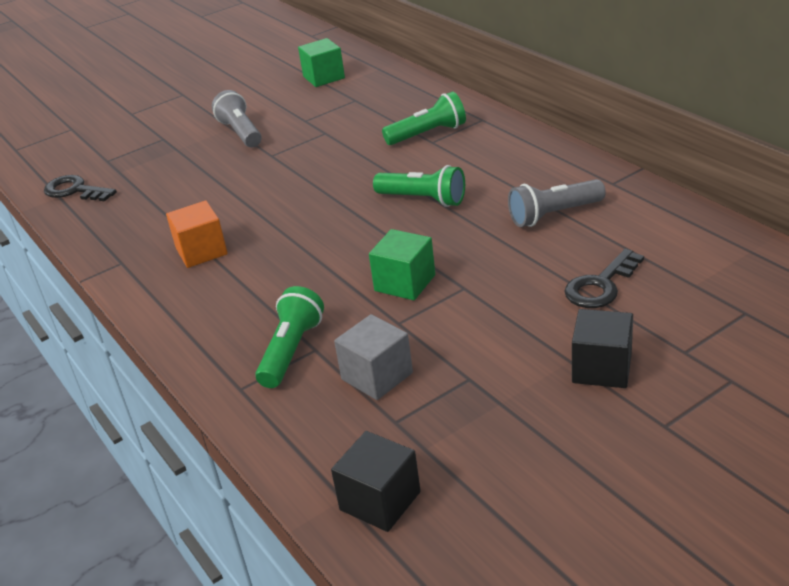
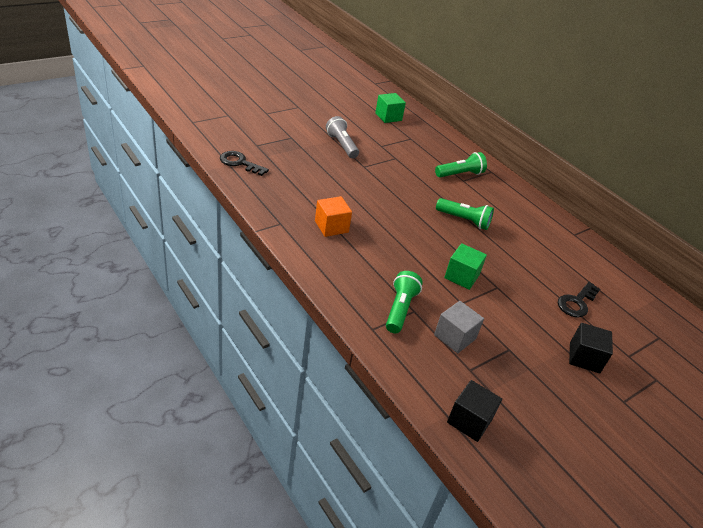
camera: 10 degrees left, 5 degrees up
(553, 215) = (543, 248): grey flashlight -> none

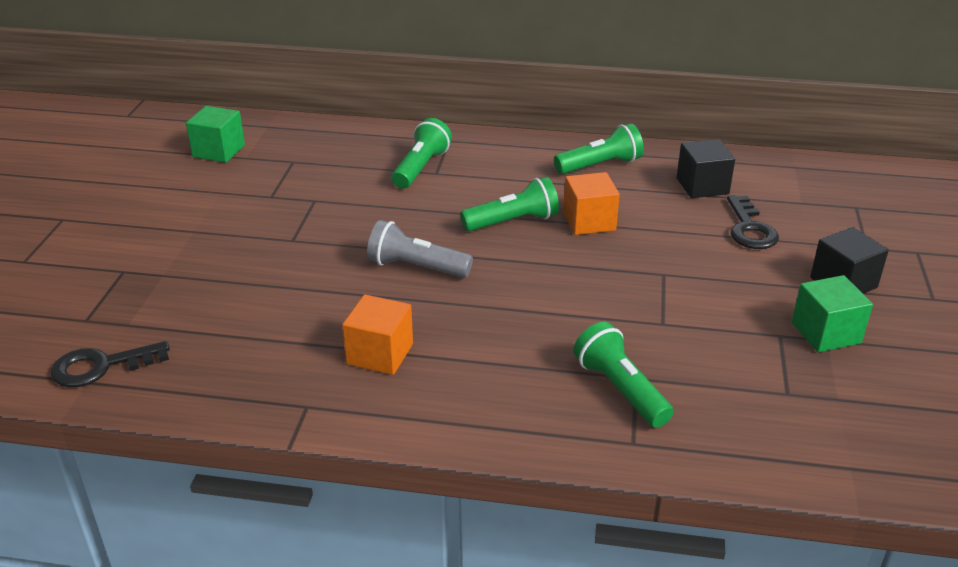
camera: 40 degrees left, 5 degrees down
(342, 145) = (216, 231): grey flashlight -> grey flashlight (416, 267)
(455, 337) = (718, 370): grey cube -> none
(461, 276) = (614, 292): green cube -> green cube (825, 333)
(469, 420) = (875, 451): black cube -> black cube (702, 186)
(499, 244) = (589, 221): none -> orange cube
(547, 227) = (600, 165): none -> green flashlight

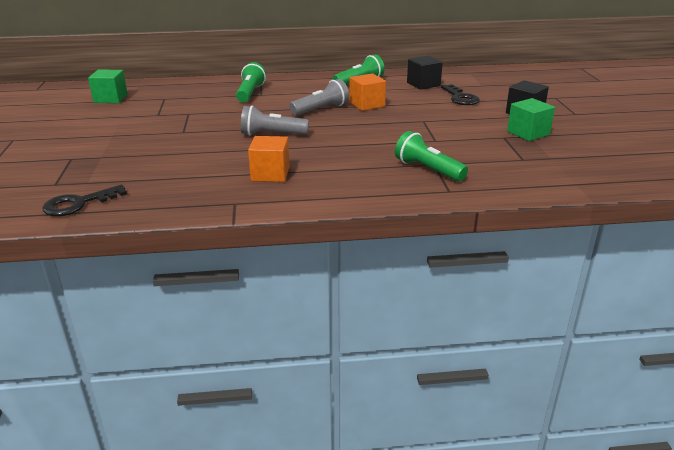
camera: 15 degrees left, 5 degrees down
(513, 222) = (321, 109): green flashlight -> grey flashlight

